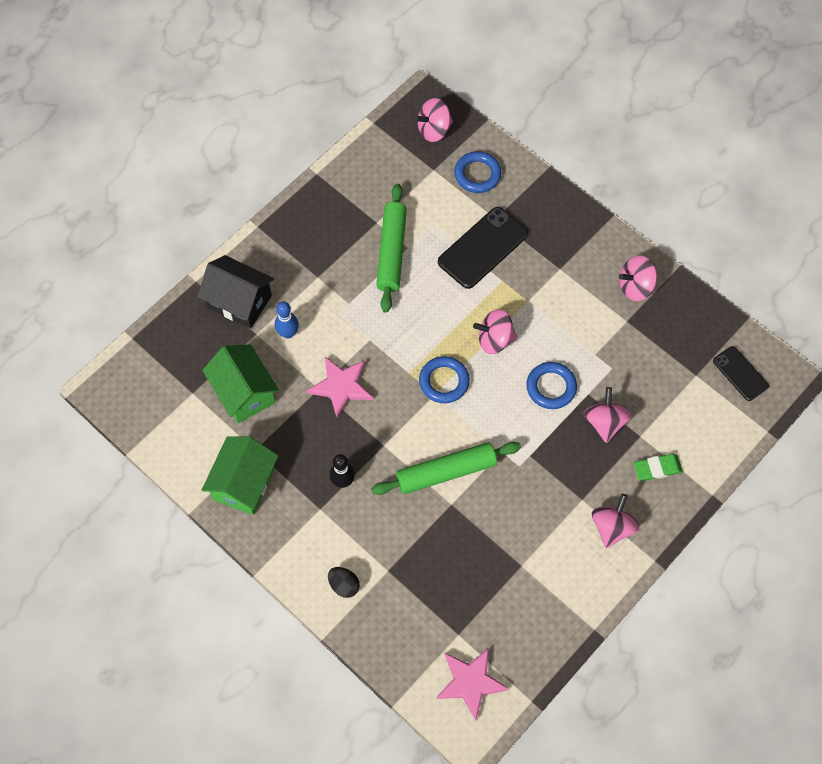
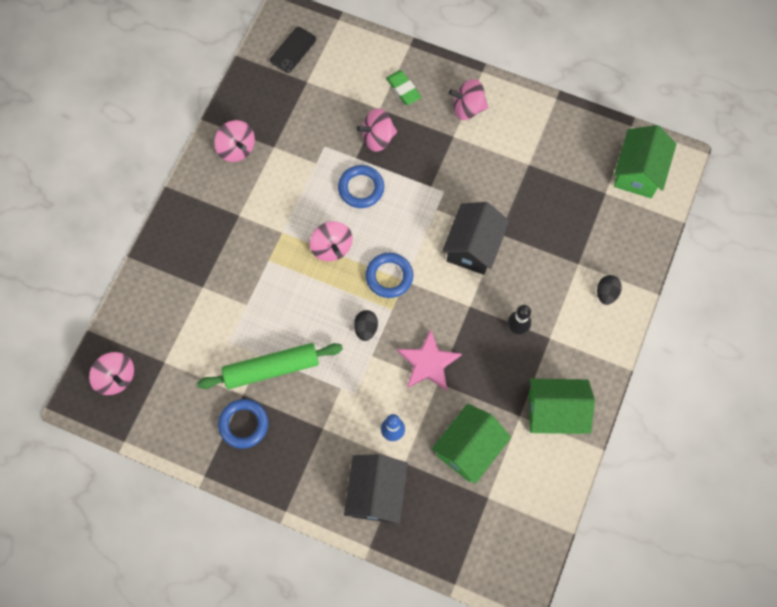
camera: 110 degrees left, 5 degrees up
(398, 343) = (366, 328): none -> black egg
(446, 472) = (473, 247): green rolling pin -> black house
(470, 682) = (638, 172): pink star -> green house
(477, 174) = (157, 319): blue ring -> blue ring (243, 424)
(482, 248) = (239, 288): black phone -> none

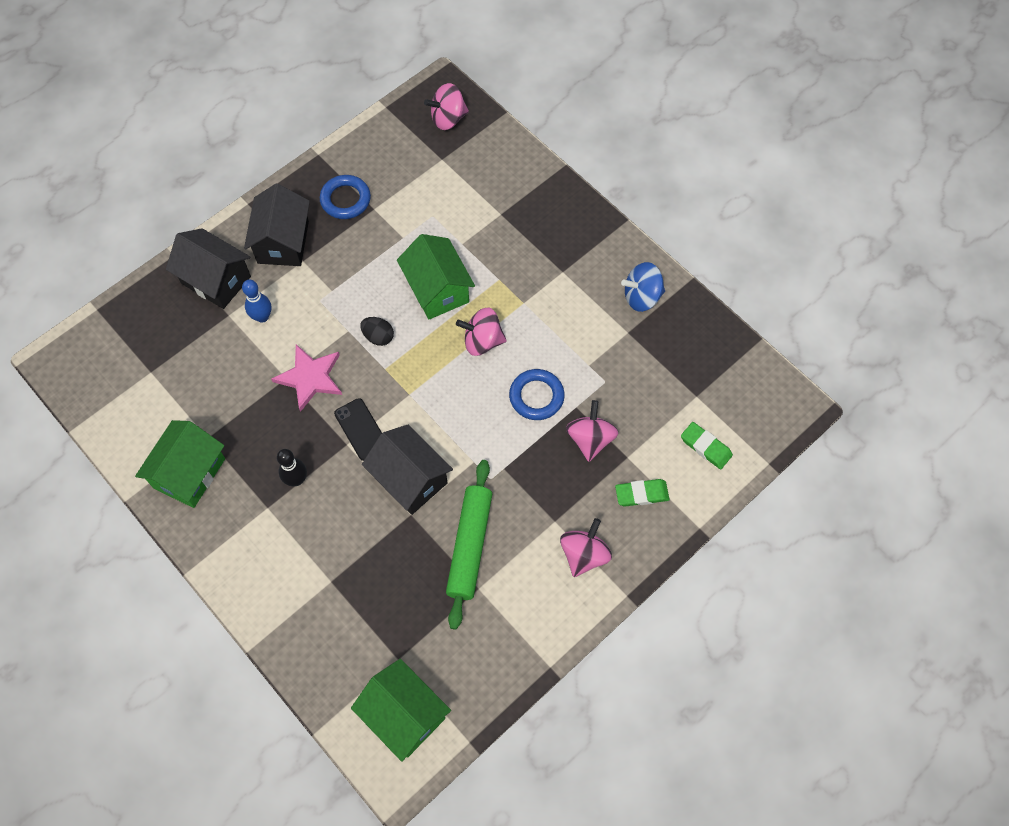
camera: 115 degrees right, 5 degrees down
(236, 149) = (641, 297): pink spinning top -> blue spinning top
(271, 368) = (385, 240): green rolling pin -> green rolling pin (470, 546)
(293, 50) = (745, 398): black phone -> black phone (361, 429)
(312, 456) = (283, 242): none -> black house
(345, 62) = (705, 447): none -> green eraser
(389, 276) = (421, 381): blue ring -> none
(468, 449) = (205, 376): green house -> green house (437, 289)
(606, 293) = (280, 593): black egg -> none

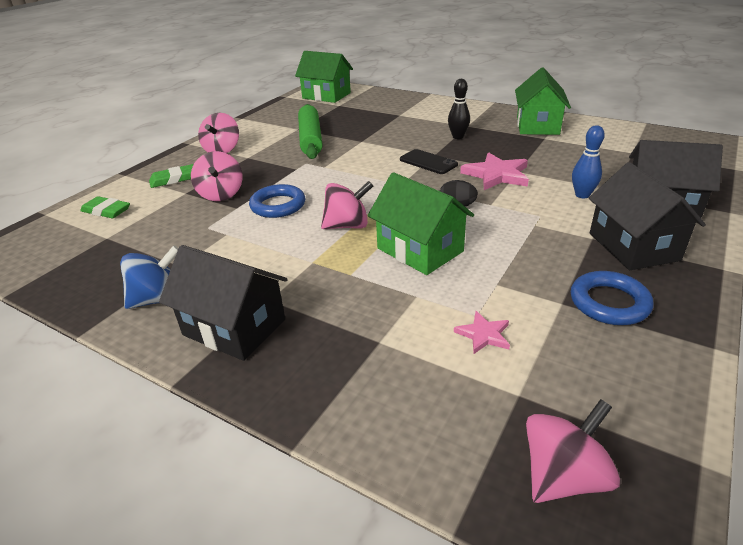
camera: 165 degrees right, 30 degrees down
(410, 479) = (371, 152): black house -> black house (234, 327)
(437, 200) = (483, 334): none -> pink star

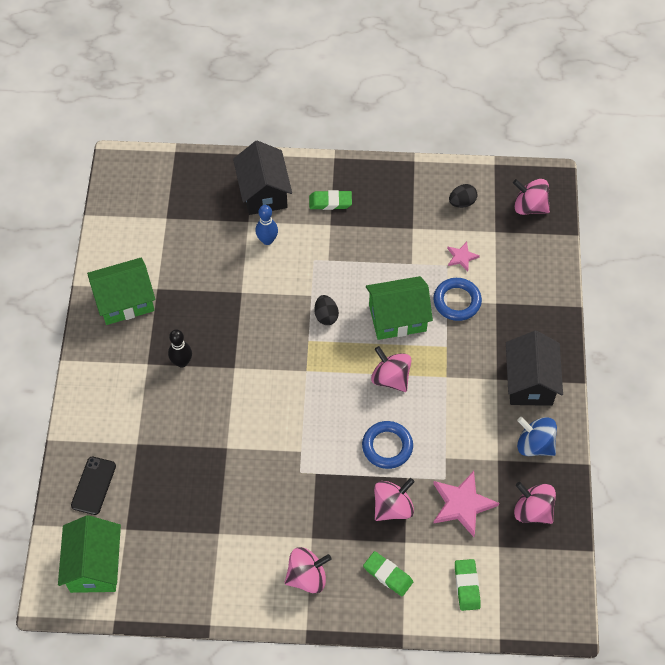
camera: 120 degrees left, 25 degrees up
(101, 270) = (532, 510): none -> pink spinning top
(310, 139) = (242, 502): green rolling pin -> none
(420, 250) = (397, 318): green house -> green house turned 60 degrees clockwise
(428, 162) = (253, 366): black phone -> black phone (93, 485)
(496, 175) = (256, 305): pink star -> pink star (462, 504)
(601, 375) = (462, 202): none -> black egg
(609, 303) = (400, 206): blue ring -> blue ring (457, 301)
(633, 246) = (330, 202): black house -> green eraser

